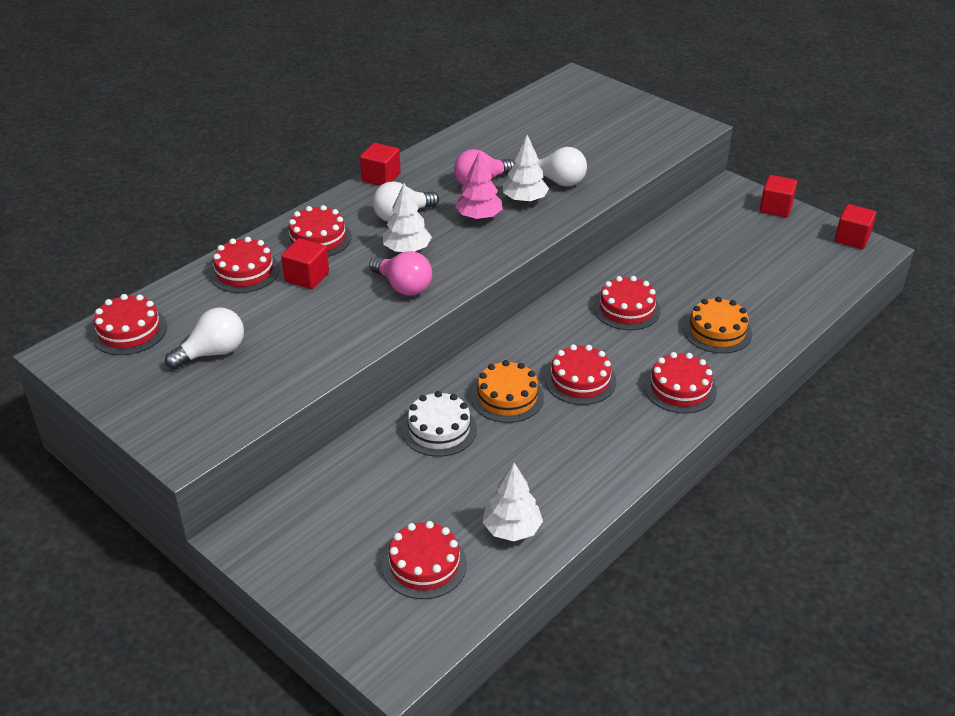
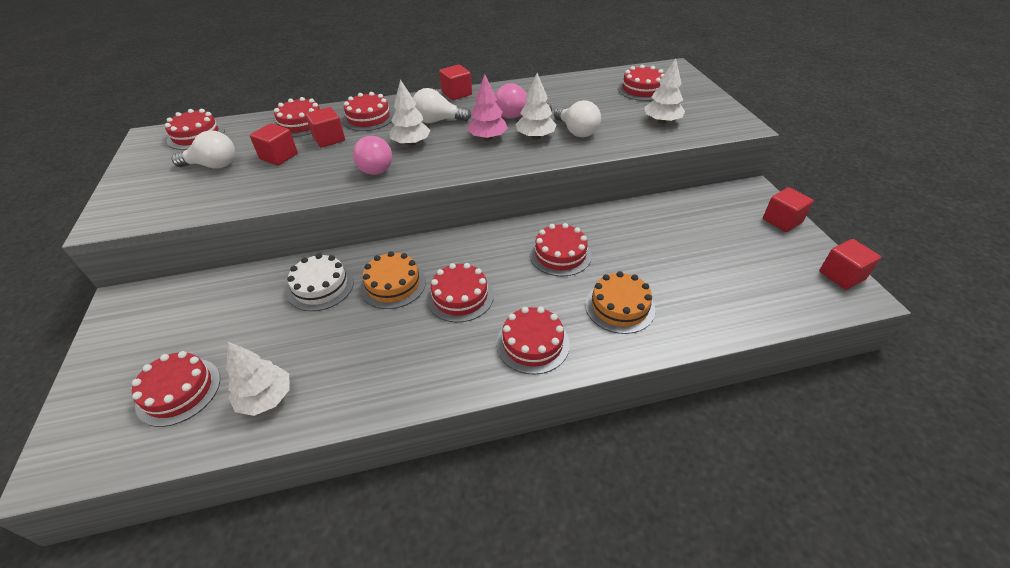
camera: 35 degrees right, 5 degrees up
(277, 315) = (279, 156): none -> red cube
(570, 113) = (642, 89): none -> red cake
(624, 145) = (662, 121): none -> white tree

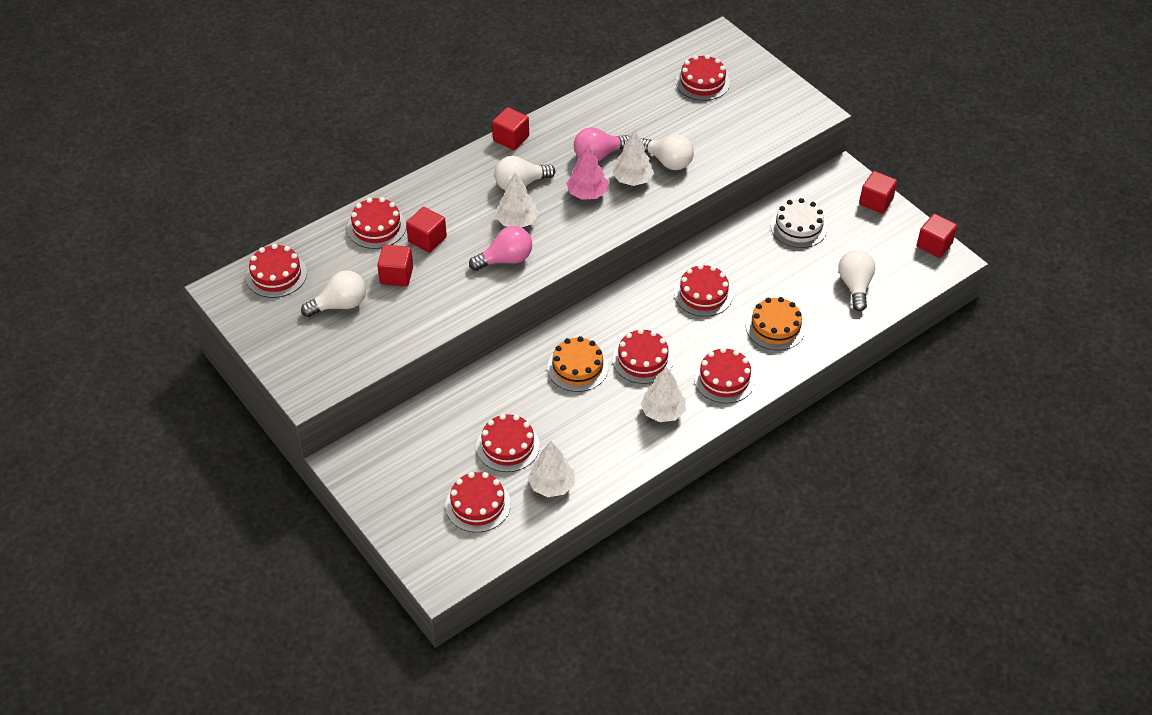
camera: 25 degrees left, 5 degrees up
(321, 286) = (515, 390): white cake -> white cake (798, 227)
(368, 118) = (443, 200): red cake -> red cake (508, 446)
(376, 167) = (505, 259): pink light bulb -> pink light bulb turned 75 degrees counterclockwise
(662, 121) = (741, 126): white tree -> white tree (663, 412)
(731, 291) = (855, 286): none -> white light bulb

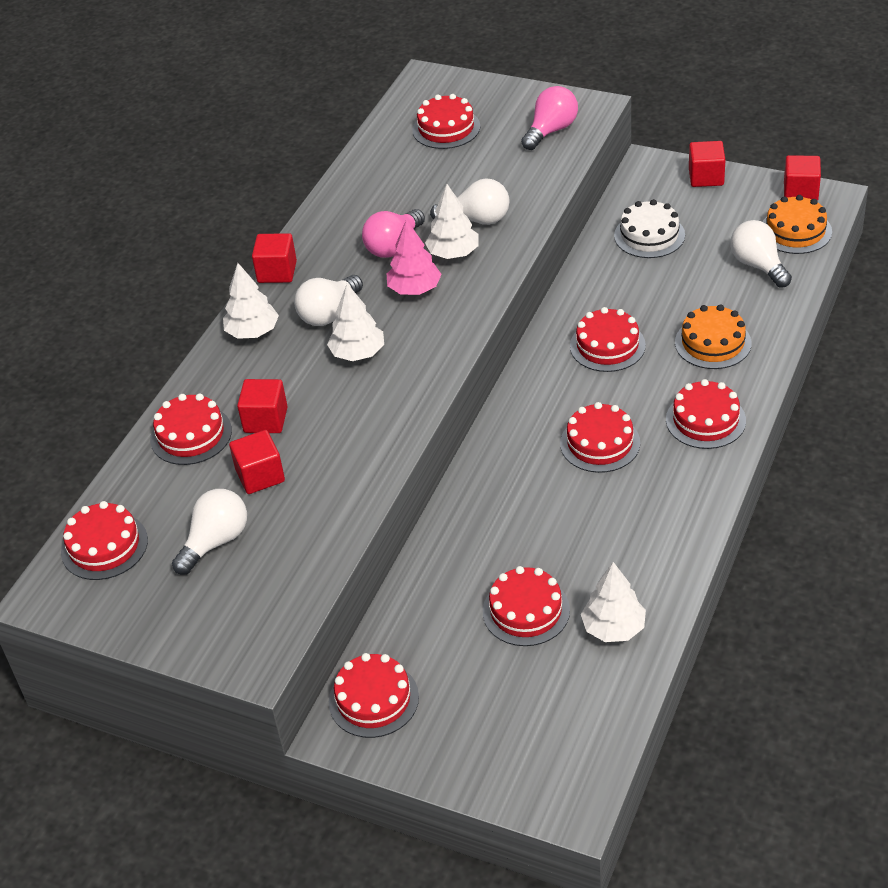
camera: 25 degrees left, 5 degrees down
(478, 504) = (546, 695): red cake -> red cake (373, 699)
(505, 259) = (379, 399): pink light bulb -> pink light bulb (551, 131)
(577, 367) = (534, 486): orange cake -> orange cake (795, 231)
(663, 412) = (669, 486): white tree -> white tree (253, 332)

